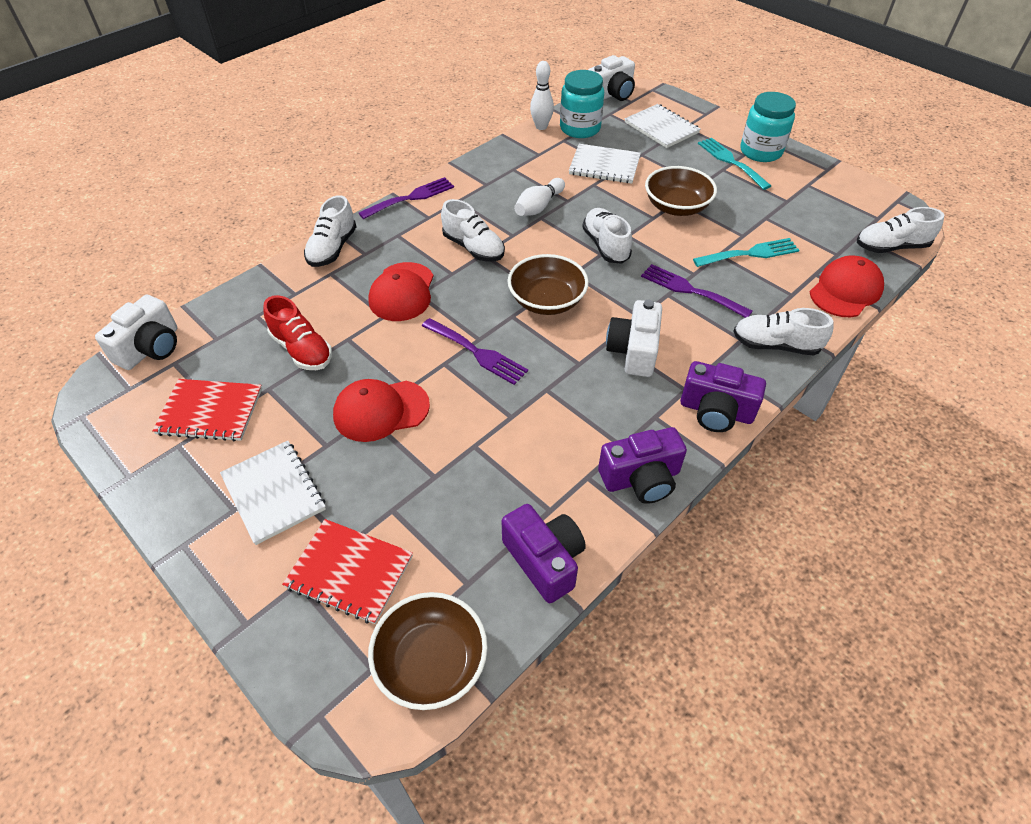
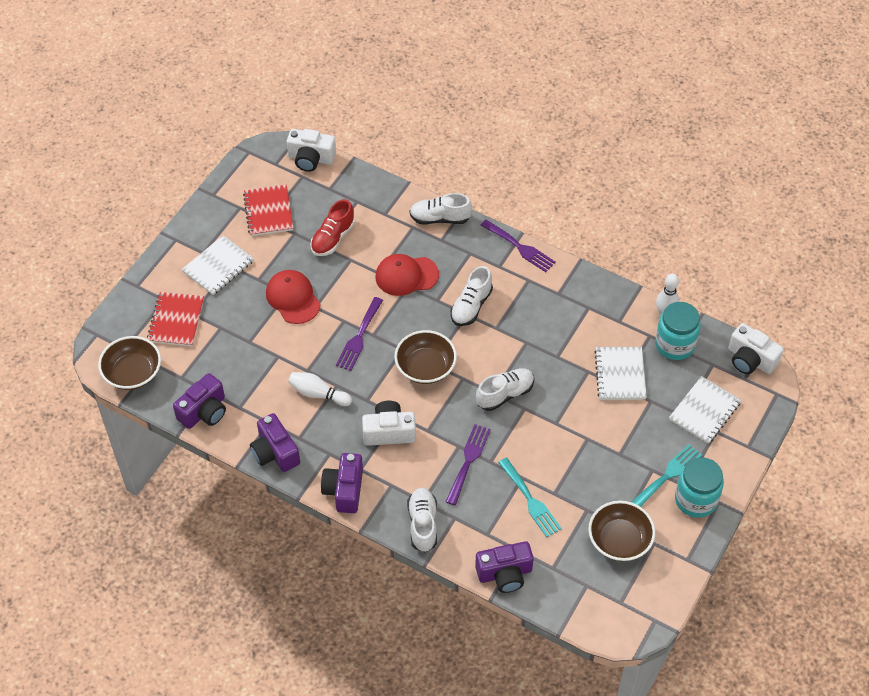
camera: 75 degrees right, 5 degrees up
(538, 207) = (540, 337): white bowling pin -> white bowling pin (318, 394)
(676, 207) = (577, 438): brown bowl -> brown bowl (619, 540)
(845, 290) = (505, 574): red cap -> purple camera
(891, 247) = (578, 611): white shoe -> none

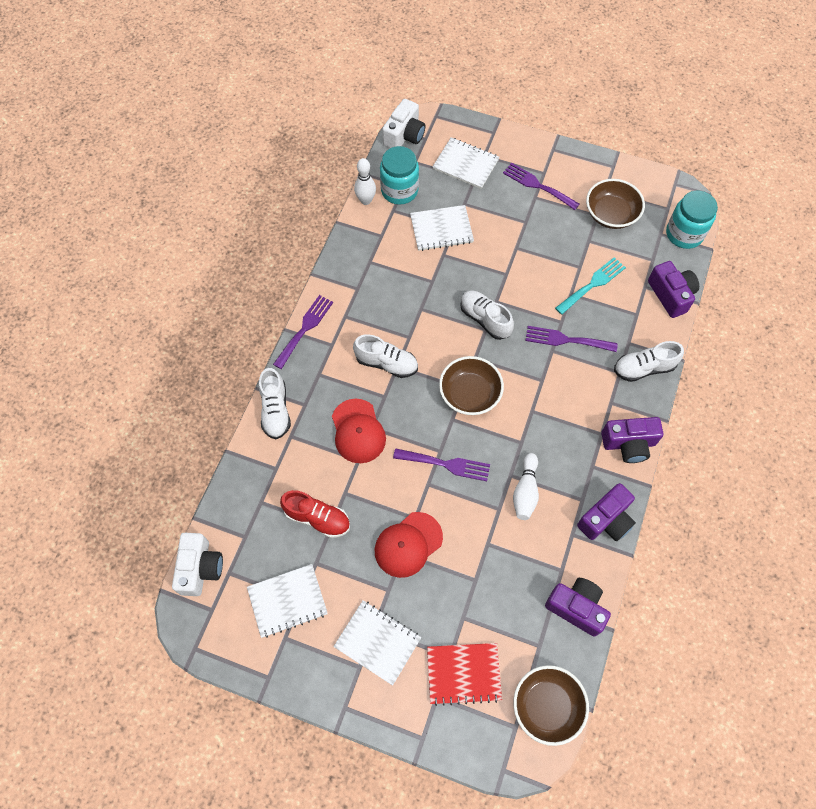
camera: 100 degrees left, 10 degrees up
(268, 211) = (287, 601): red notebook -> white notebook
(389, 431) = (552, 415): white camera -> none
(667, 475) = (537, 185): turquoise fork -> purple fork
(696, 500) = (555, 164): turquoise jar -> turquoise jar (684, 234)

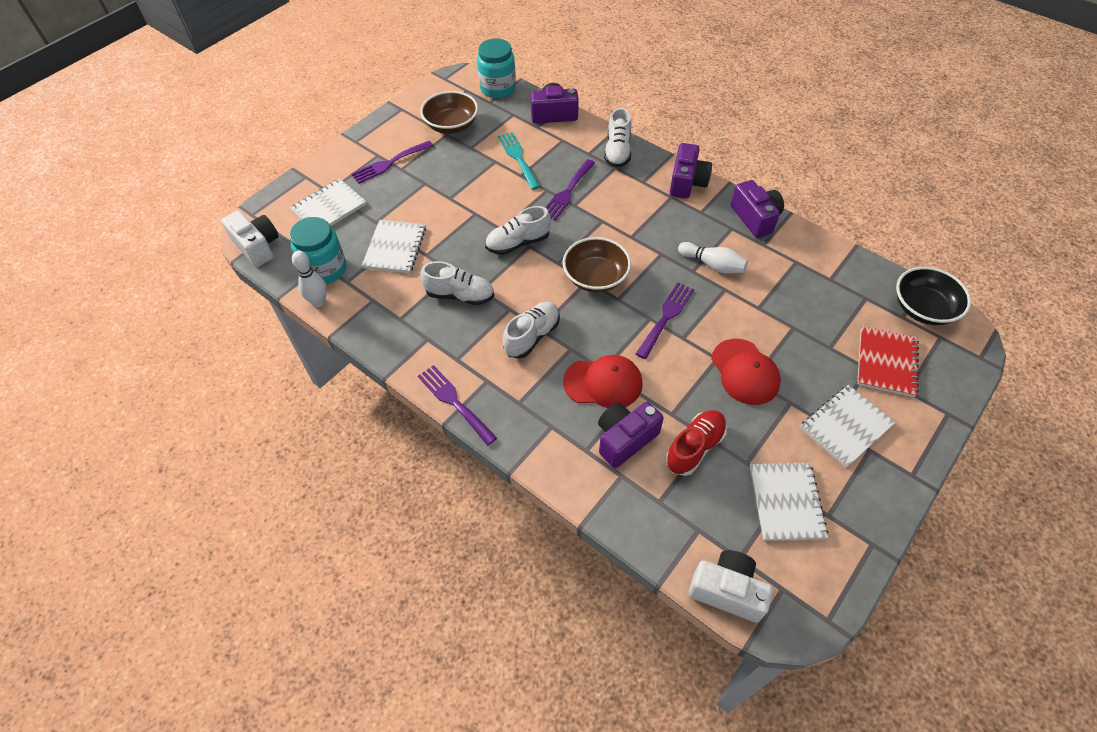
camera: 70 degrees left, 10 degrees down
(275, 410) = (547, 458): white shoe -> white shoe (460, 295)
(547, 706) = (923, 308): brown bowl -> black bowl
(576, 607) = (833, 261): purple camera -> purple camera (625, 439)

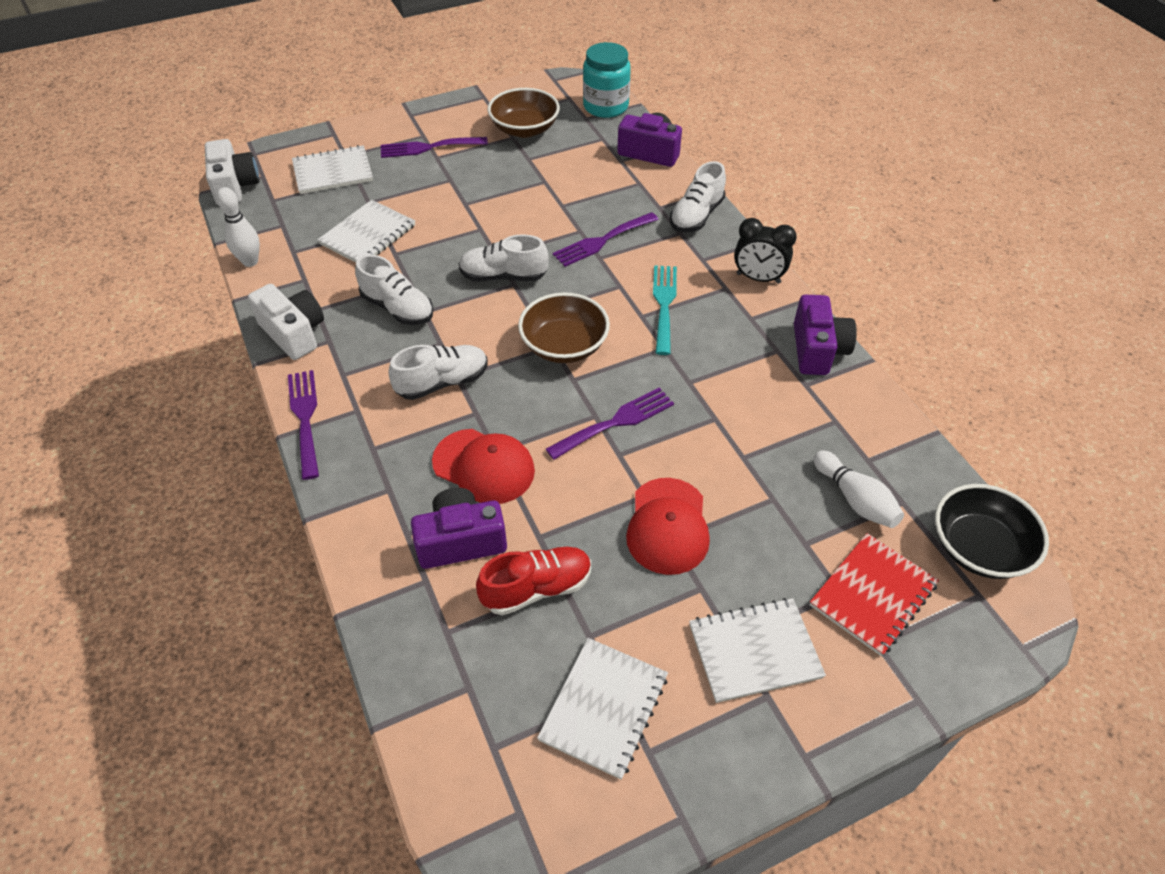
camera: 25 degrees right, 5 degrees down
(325, 269) = (281, 231): turquoise jar -> none
(518, 158) = (572, 186): turquoise fork -> turquoise fork (664, 304)
(687, 182) = (758, 278): purple camera -> black clock
(712, 265) = (720, 384): white bowling pin -> white bowling pin (855, 499)
(727, 590) = (448, 778): white camera -> white camera (294, 333)

